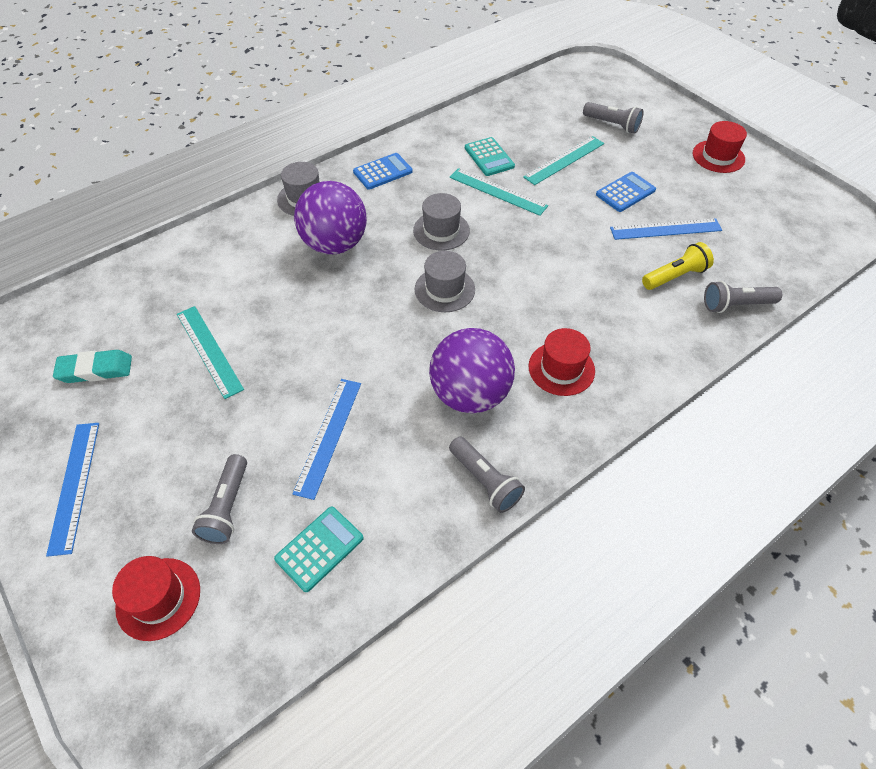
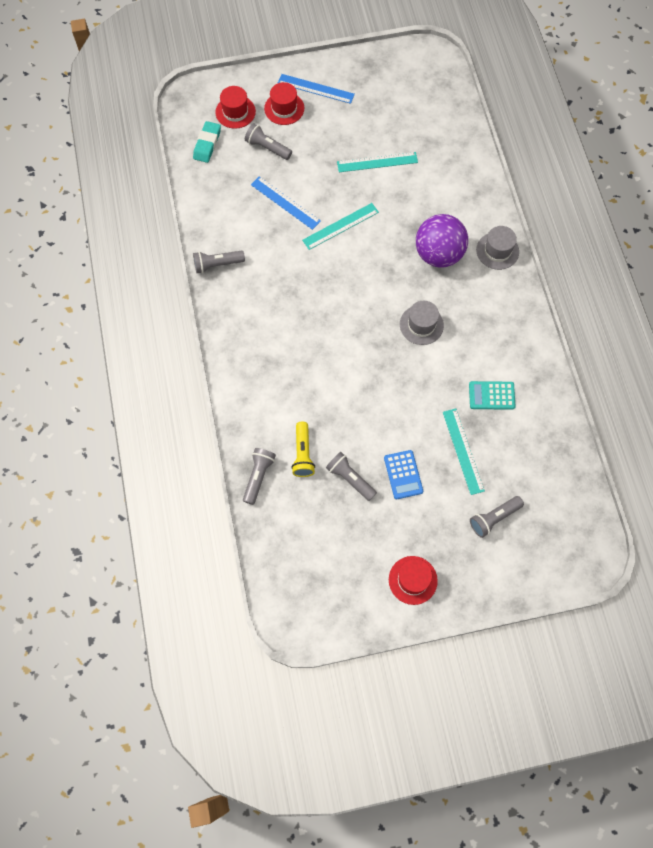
camera: 115 degrees right, 15 degrees up
(95, 370) = (390, 107): turquoise eraser -> turquoise eraser (207, 144)
(319, 548) = (223, 179): turquoise calculator -> none
(383, 172) = (506, 312): blue calculator -> none
(444, 289) = (363, 303): grey hat -> none
(470, 394) = (275, 281): purple ball -> none
(497, 191) = (446, 382): turquoise ruler -> turquoise ruler (340, 226)
(561, 368) = (266, 339): red hat -> red hat (284, 108)
(665, 229) = (350, 478): blue ruler -> grey flashlight

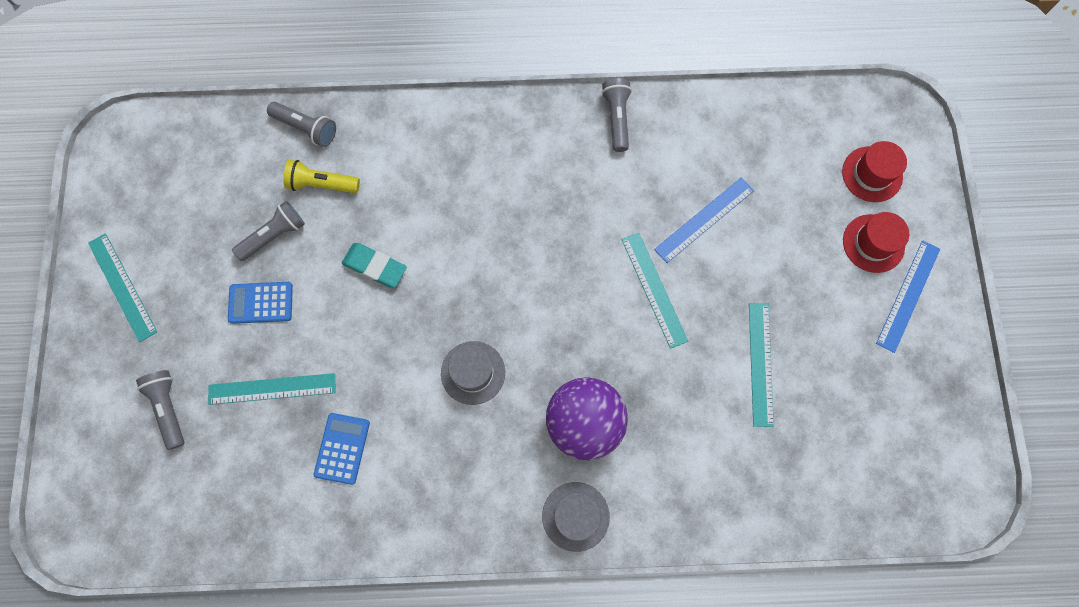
camera: 100 degrees right, 5 degrees up
(207, 144) = (817, 129): turquoise eraser -> turquoise eraser (375, 267)
(267, 147) = (803, 209): grey flashlight -> none
(413, 580) = (122, 287): red hat -> turquoise ruler
(491, 395) = (342, 448): turquoise calculator -> blue calculator

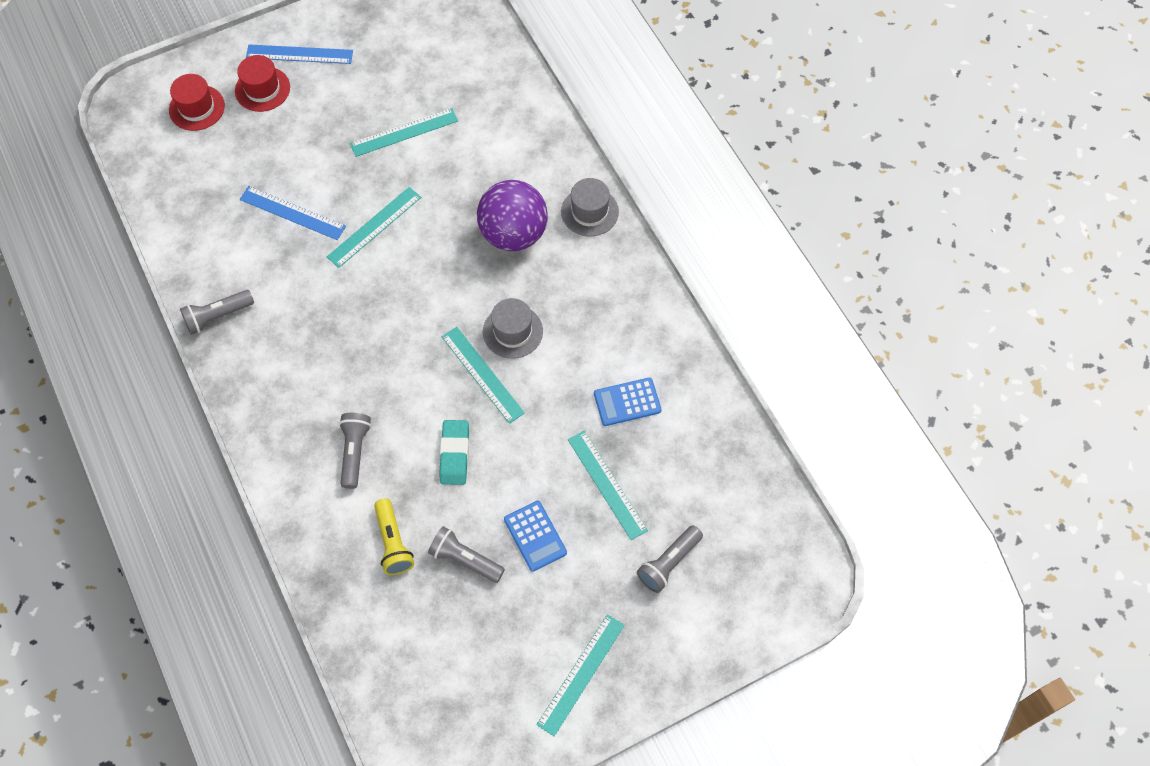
camera: 115 degrees left, 10 degrees down
(306, 128) = (339, 588): grey flashlight -> grey flashlight (355, 452)
(441, 325) = (482, 374): none -> turquoise ruler

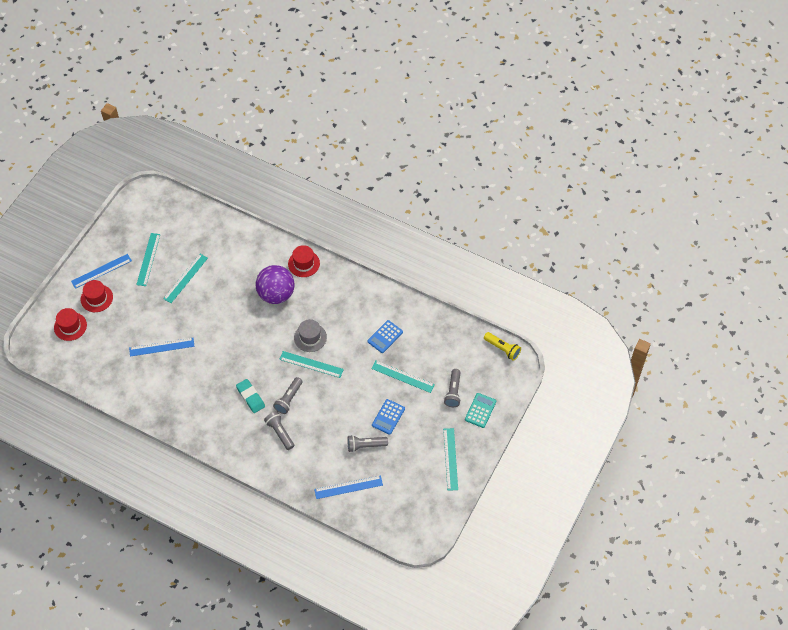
camera: 35 degrees left, 5 degrees down
(217, 316) = (165, 415): grey flashlight -> grey flashlight (288, 399)
(374, 227) = (207, 330): turquoise ruler -> turquoise ruler (148, 259)
(388, 610) = (348, 487): none -> blue ruler
(393, 543) = (328, 459): yellow flashlight -> yellow flashlight (502, 349)
(454, 454) = (326, 405): turquoise eraser -> turquoise eraser (250, 397)
(535, 536) = (388, 417): blue calculator -> blue calculator turned 90 degrees clockwise
(589, 212) = (304, 263): grey hat -> red hat
(690, 624) = (480, 410): none -> turquoise calculator

